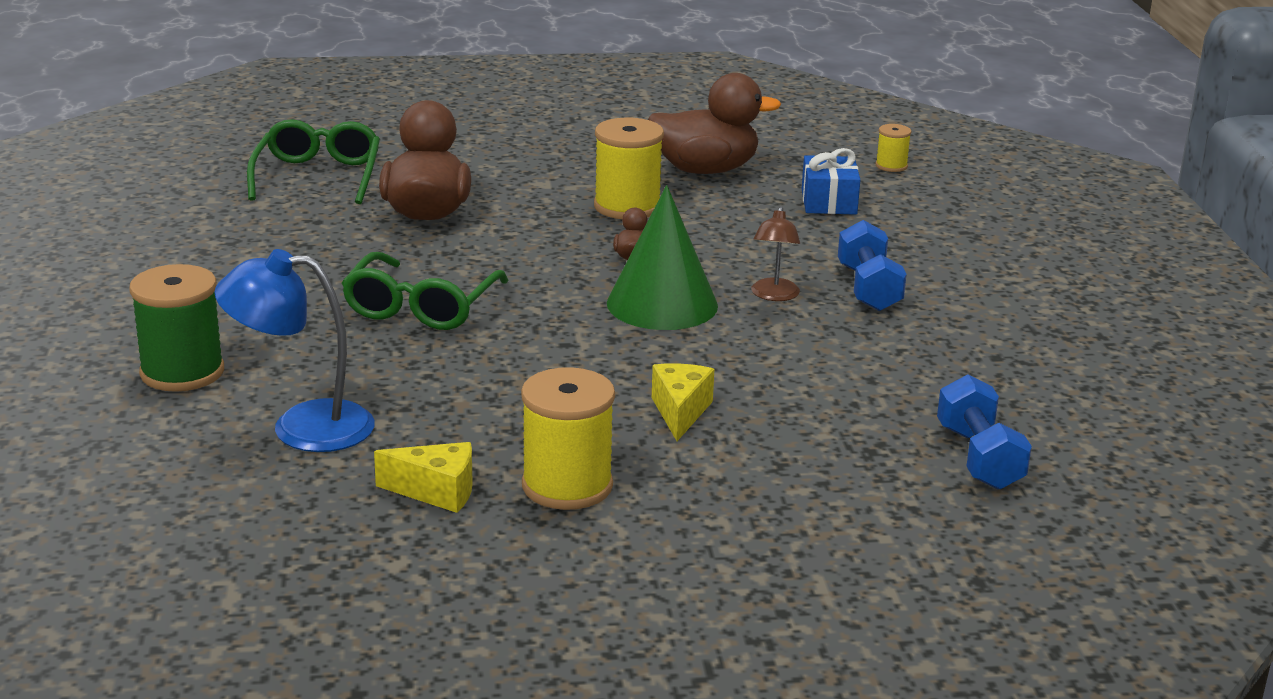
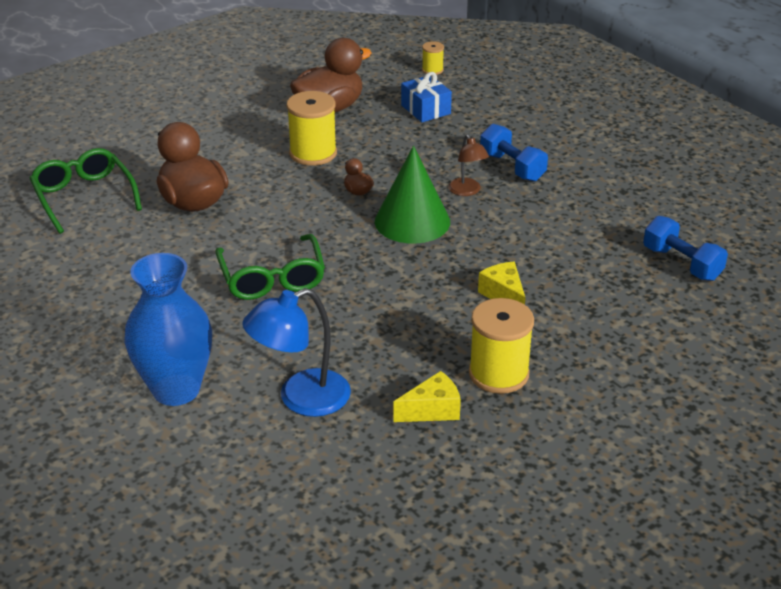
camera: 30 degrees left, 10 degrees up
(182, 372) = (176, 390): green spool -> blue vase

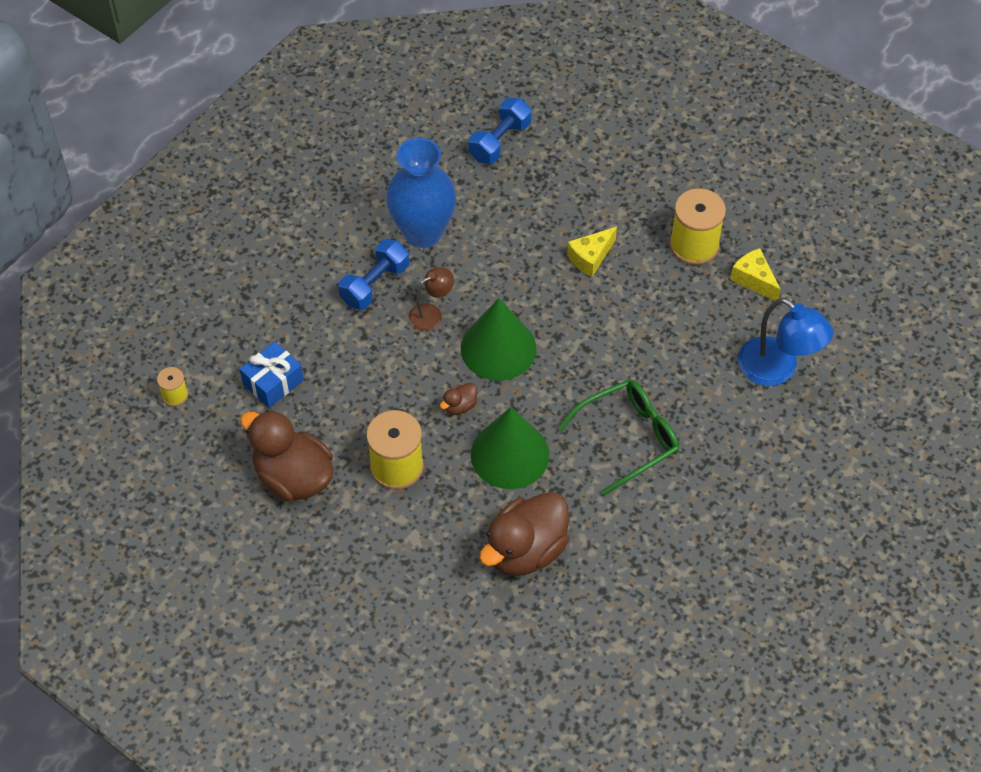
camera: 105 degrees left, 20 degrees up
(84, 197) = (549, 661): green glasses -> none
(176, 390) = (804, 462): blue vase -> blue vase (423, 232)
(292, 209) = (510, 454): none -> green cone

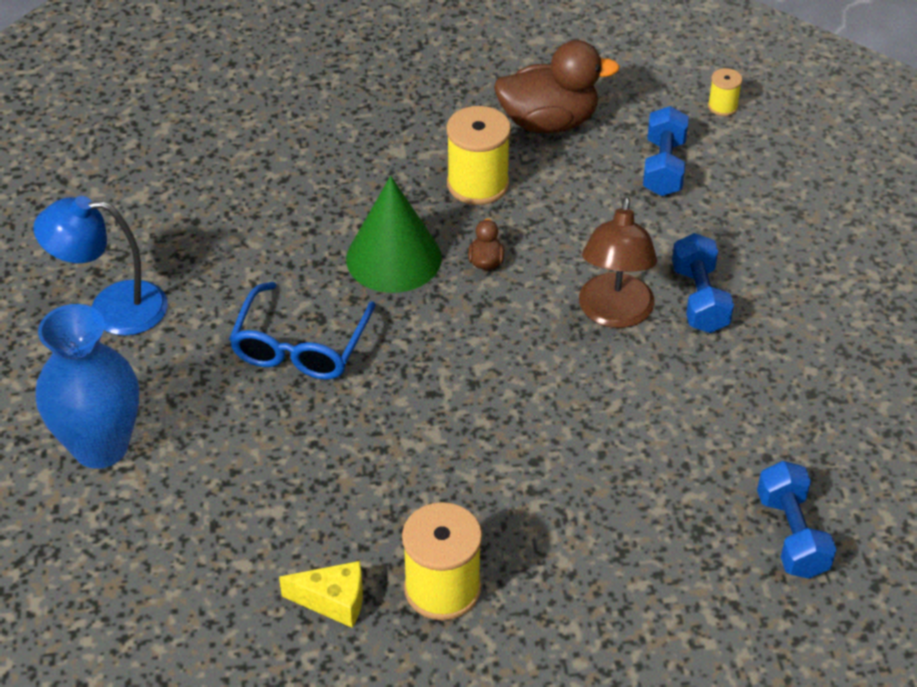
camera: 135 degrees right, 10 degrees down
(273, 382) = (664, 167): blue gift -> blue dumbbell
(423, 232) = (727, 377): blue vase -> blue vase (100, 447)
(431, 313) = (614, 314): brown lamp -> brown lamp, size x1.73
(498, 348) = (514, 331): green cone -> none
(525, 550) = (294, 203): brown duck -> none
(590, 258) = (535, 484): yellow cheese -> none
(627, 438) = (300, 345): green glasses -> blue glasses
(777, 369) = (212, 520): blue lamp -> blue lamp (112, 308)

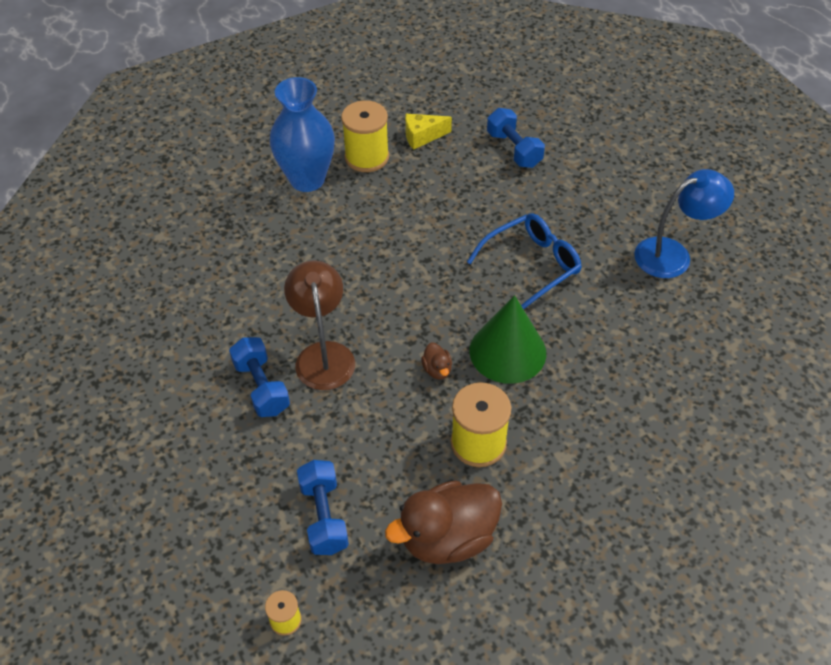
camera: 160 degrees right, 5 degrees up
(100, 447) = (605, 173): blue vase -> blue vase (307, 179)
(300, 345) = (531, 266): blue glasses -> blue glasses turned 60 degrees clockwise
(791, 535) = (170, 238): blue dumbbell -> blue dumbbell (514, 149)

